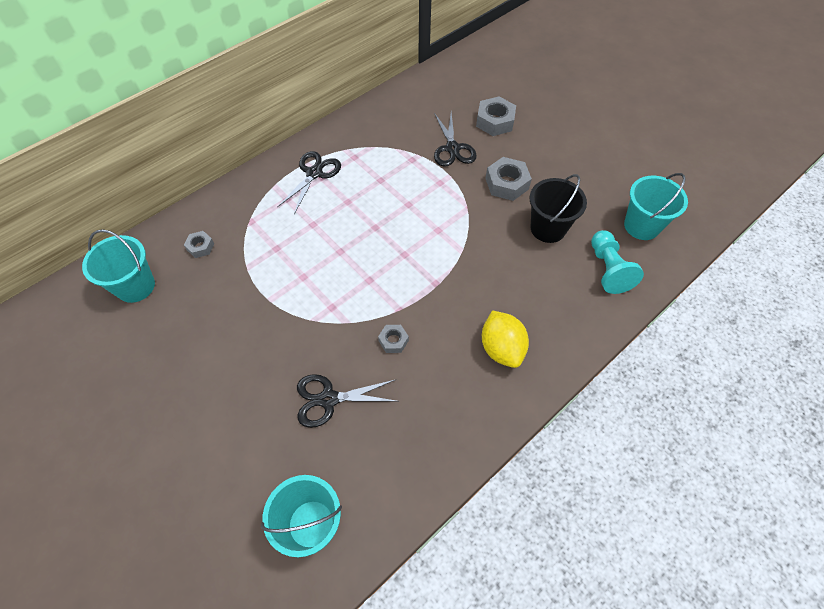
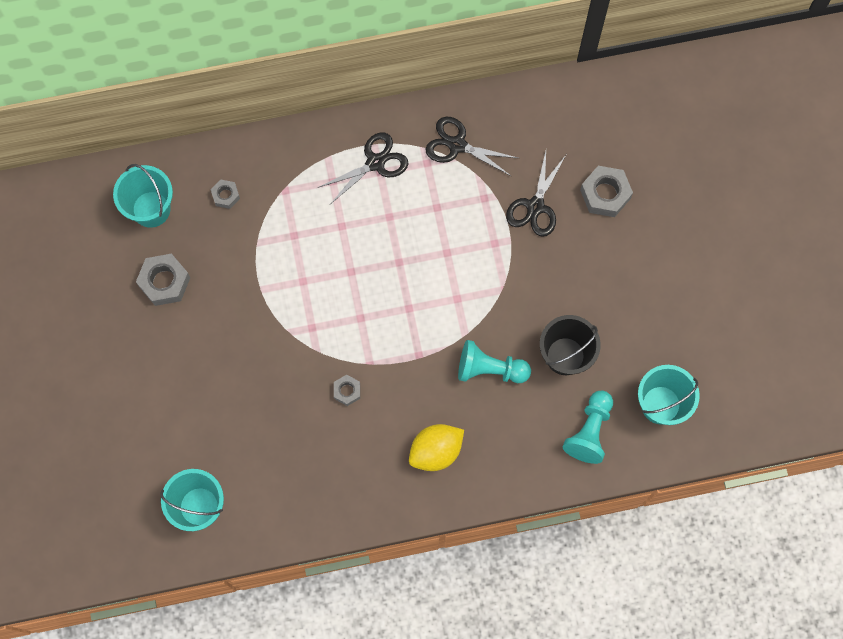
camera: 30 degrees right, 15 degrees up
(329, 399) = (264, 414): black scissors -> black scissors (457, 145)
(499, 265) = (489, 369): none -> turquoise pawn
(501, 348) = (436, 451): yellow lemon -> yellow lemon turned 45 degrees clockwise
(506, 184) = (561, 282): grey nut -> grey nut (164, 282)

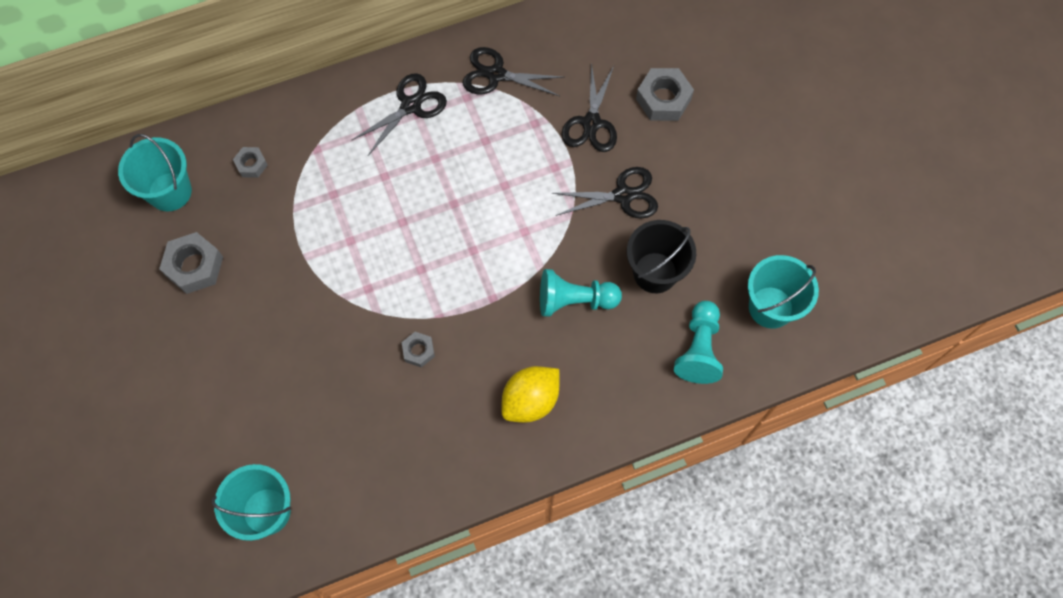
camera: 10 degrees left, 5 degrees down
(550, 280) = (623, 195): none -> black scissors

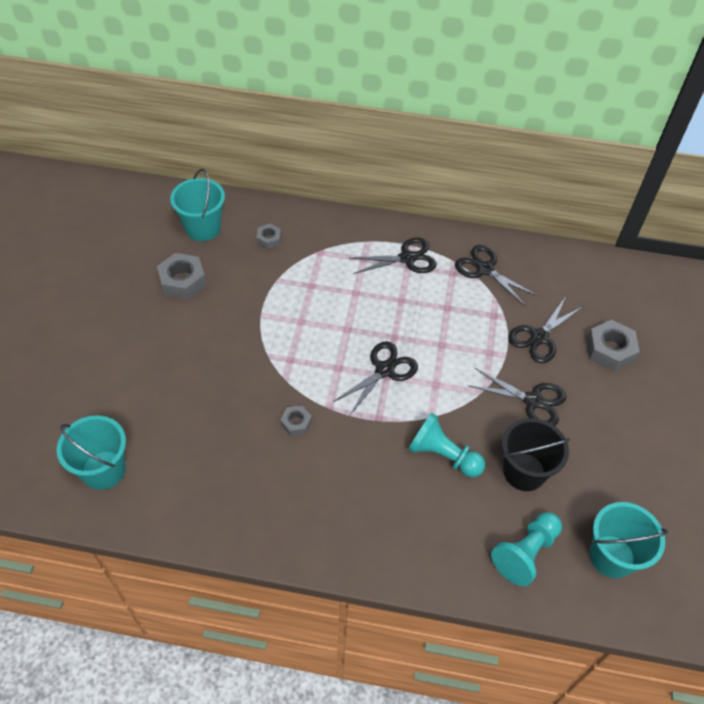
camera: 30 degrees right, 15 degrees down
(467, 245) = (384, 370): none -> black scissors
(530, 400) = (357, 510): yellow lemon -> none

